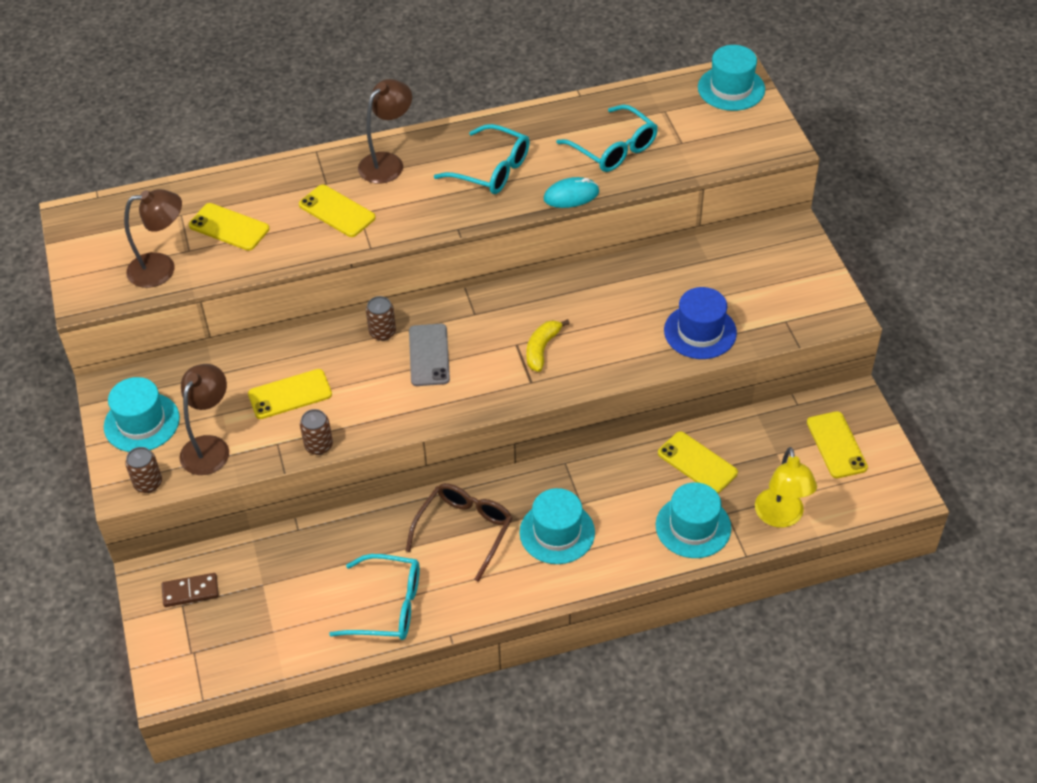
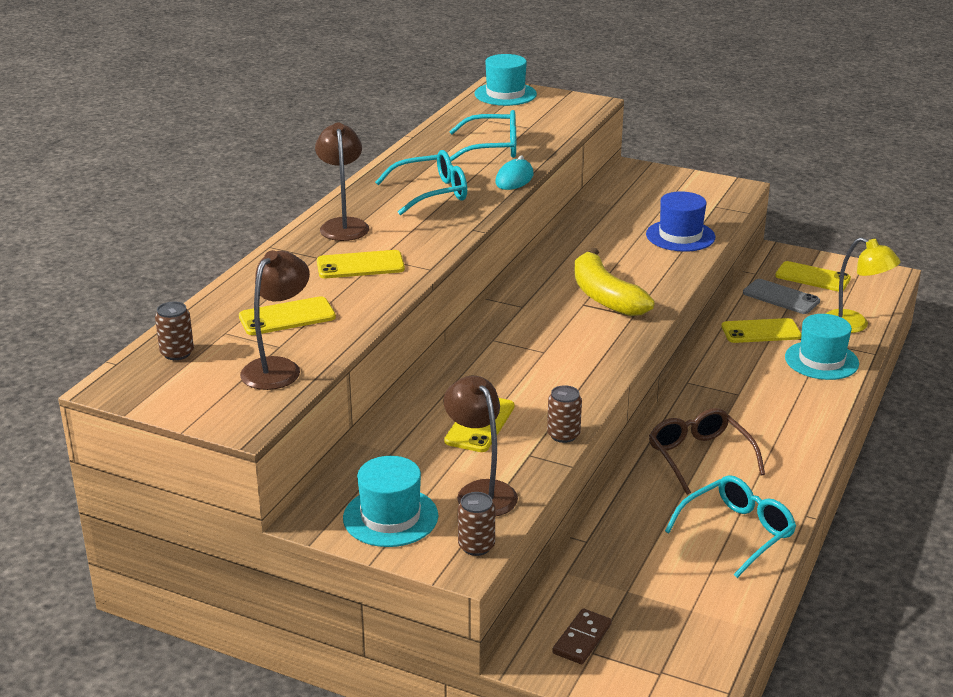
camera: 50 degrees left, 20 degrees down
(382, 332) = (477, 352): brown can -> brown can (177, 353)
(429, 355) = (537, 343): grey phone -> grey phone (781, 297)
(542, 349) = (605, 296): yellow banana -> yellow banana, size x1.73
(557, 532) = (756, 417): turquoise hat -> none

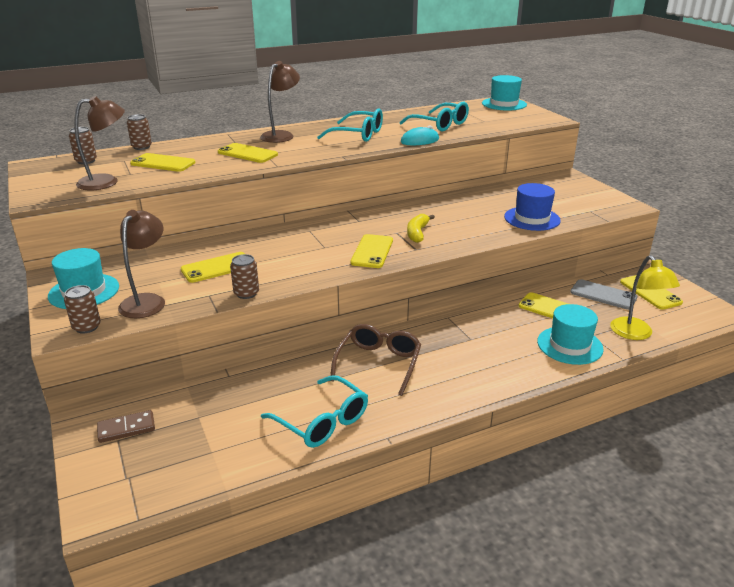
camera: 40 degrees right, 0 degrees up
(202, 306) = (141, 147): none -> brown can
(598, 336) = (372, 251): none -> yellow phone
(605, 296) = (417, 233): yellow banana -> yellow banana, size x0.58
(737, 532) = (322, 421): turquoise glasses -> turquoise glasses turned 45 degrees clockwise
(781, 297) = (603, 295): grey phone -> grey phone turned 45 degrees counterclockwise

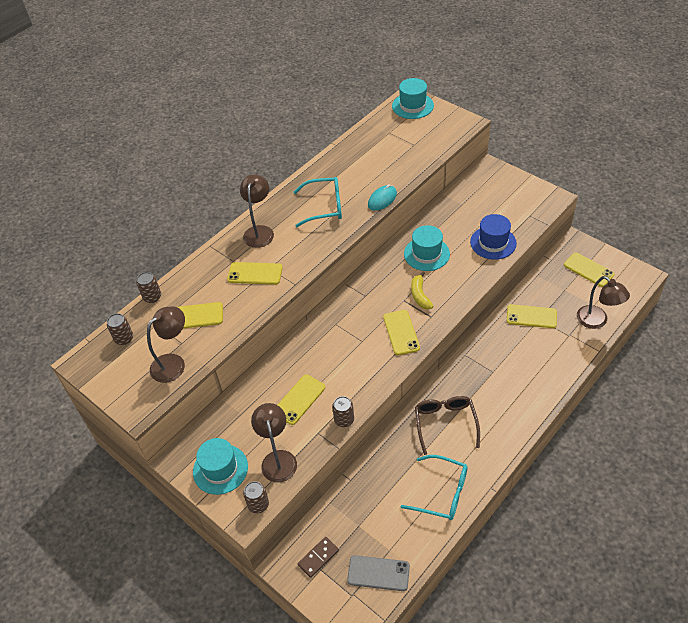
camera: 20 degrees left, 20 degrees up
(440, 124) = (381, 164): turquoise glasses -> none
(569, 345) = (560, 351): turquoise hat -> turquoise hat (426, 254)
(603, 295) = (558, 286): grey phone -> grey phone (378, 573)
(636, 334) = (597, 321): yellow lamp -> brown lamp

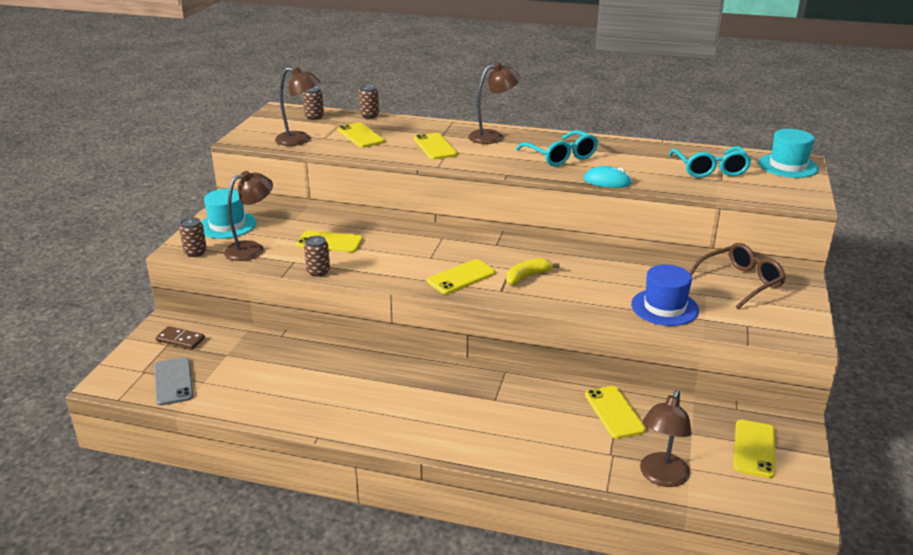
camera: 60 degrees right, 20 degrees down
(426, 254) = (596, 266): turquoise hat -> none
(442, 493) = (293, 401): turquoise glasses -> turquoise glasses (710, 169)
(445, 423) = (391, 380): brown glasses -> brown glasses (740, 282)

